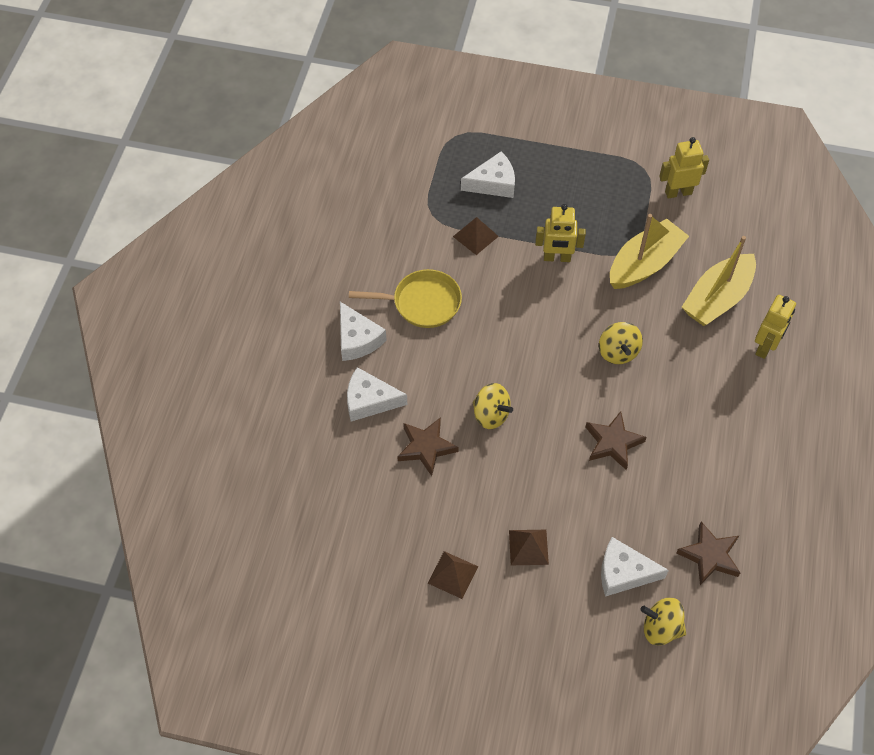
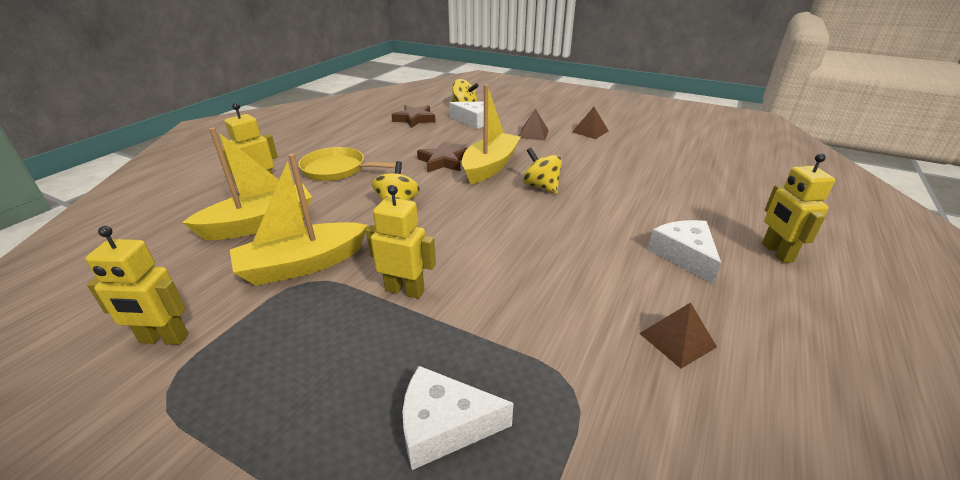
camera: 165 degrees left, 25 degrees down
(282, 359) = (776, 252): none -> yellow robot
(369, 400) = (662, 210): white cheese -> none
(422, 303) = (601, 275): yellow pan -> yellow pan (338, 170)
(426, 447) = (605, 178): brown star -> none
(475, 236) = (508, 339): brown pyramid -> brown pyramid (677, 340)
(556, 444) = (490, 166): none -> yellow boat

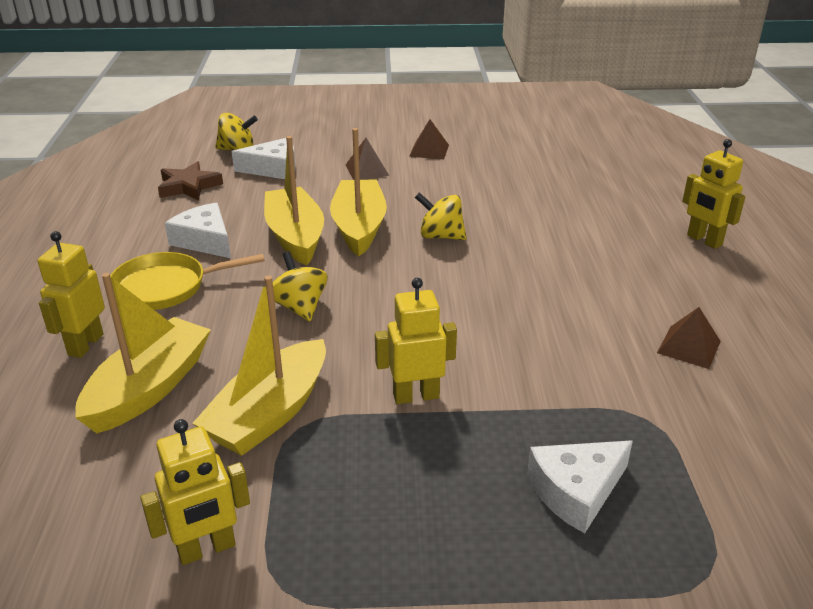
camera: 30 degrees left, 0 degrees up
(443, 161) = (295, 236): brown star -> yellow boat
(684, 255) = (636, 268): white cheese -> white cheese (205, 241)

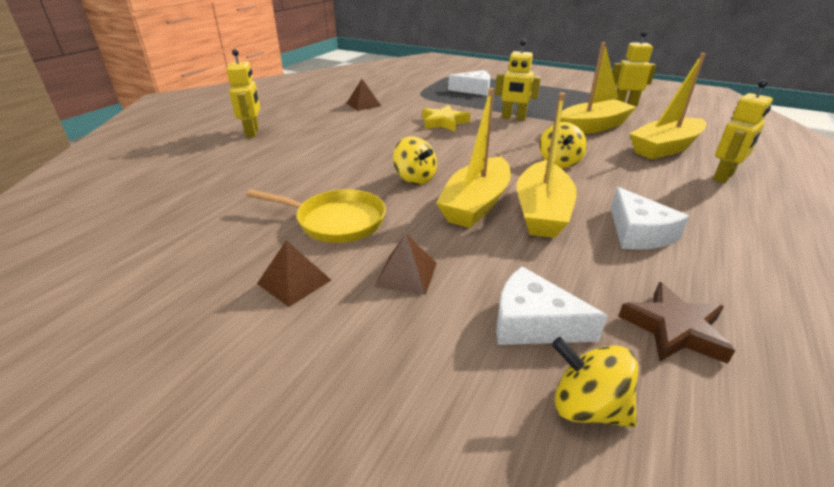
camera: 150 degrees left, 0 degrees up
(166, 287) = (670, 199): yellow pan -> yellow pan (335, 221)
(511, 342) = (444, 122): none -> yellow star

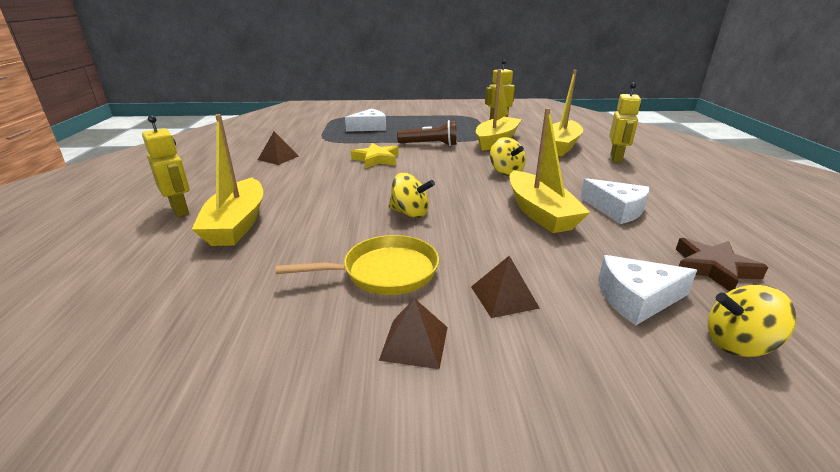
camera: 30 degrees left, 5 degrees down
(476, 204) = (486, 221): yellow boat -> yellow boat (237, 224)
(513, 118) = (430, 145): yellow robot -> brown flashlight

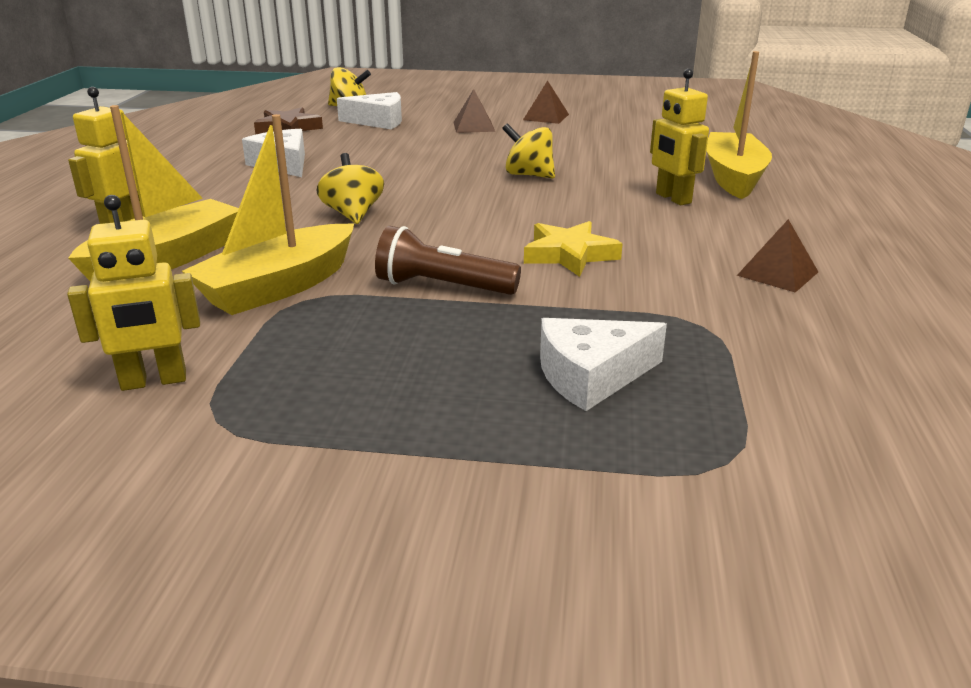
camera: 170 degrees left, 0 degrees up
(180, 210) = (828, 195): yellow robot -> yellow robot (672, 198)
(384, 272) = (563, 140): yellow pan -> none
(540, 213) = (375, 167): yellow boat -> none

